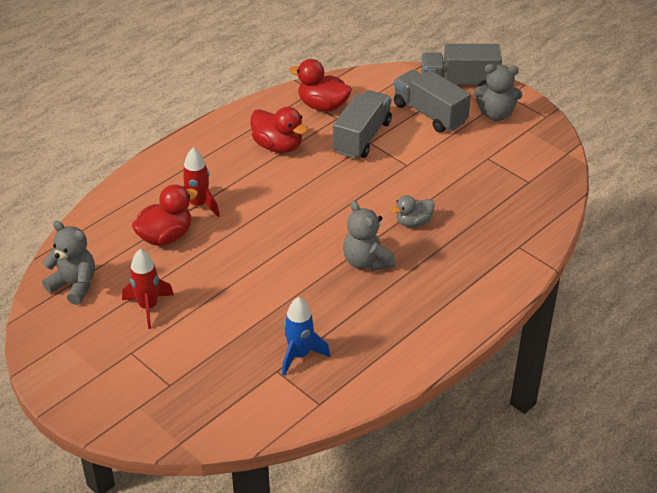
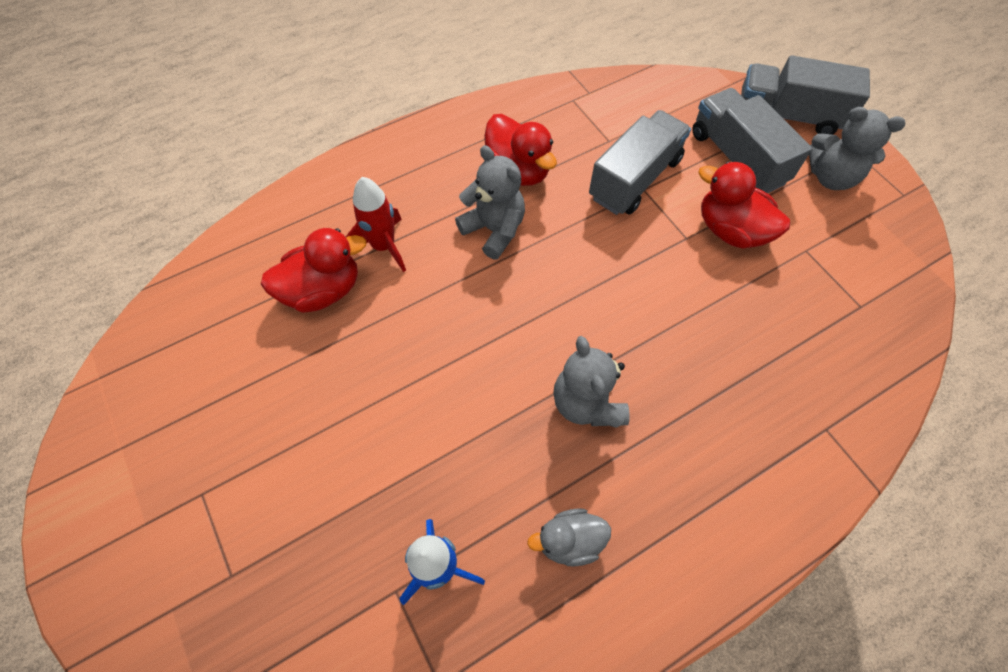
camera: 15 degrees right, 20 degrees up
(74, 285) = (174, 348): grey teddy bear -> grey teddy bear (494, 230)
(148, 307) = (255, 413): red rocket -> none
(322, 106) = (594, 118): red duck -> red duck (730, 230)
(413, 222) = (673, 344): grey duck -> grey duck (569, 541)

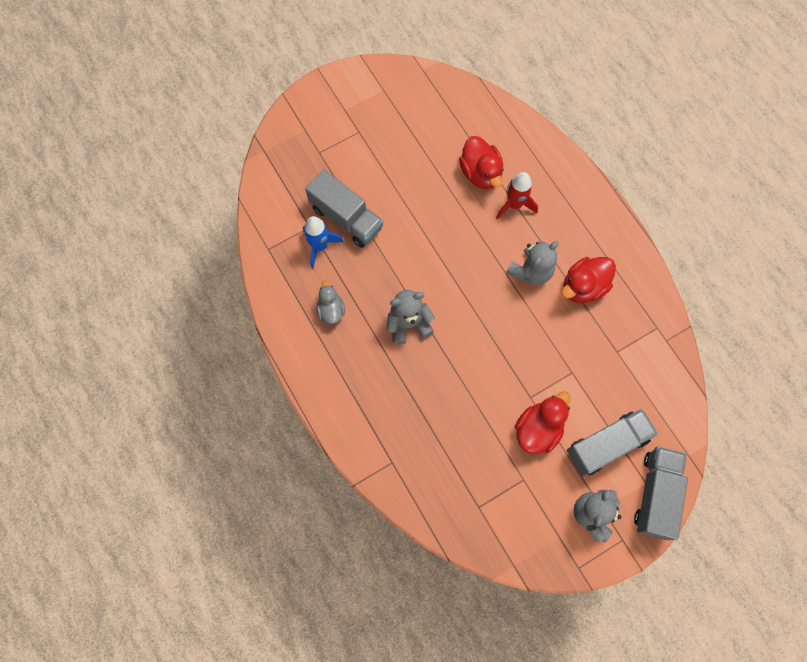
camera: 90 degrees right, 10 degrees up
(635, 179) = (581, 367): grey truck -> grey truck (346, 218)

